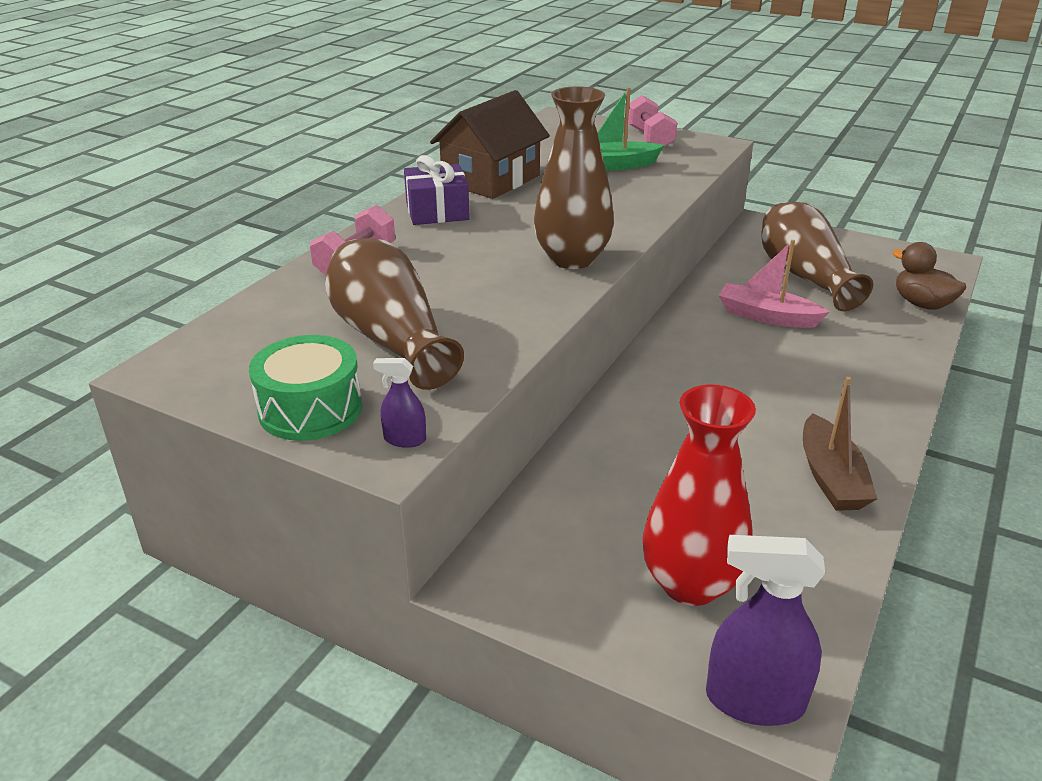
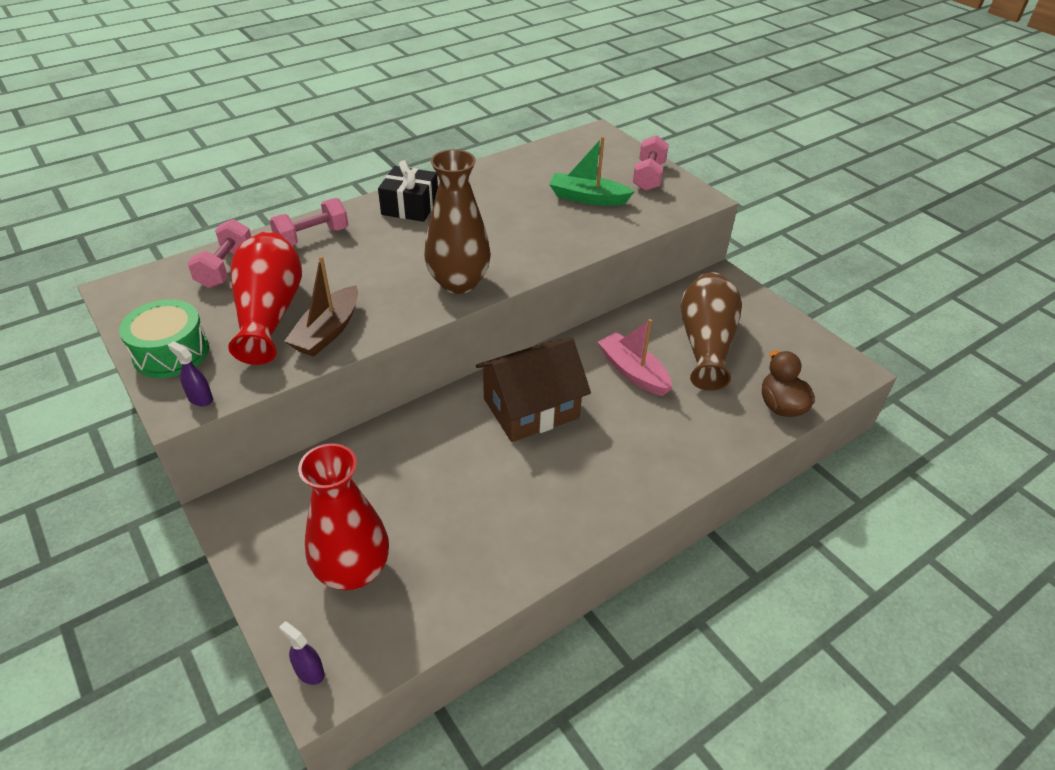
camera: 25 degrees right, 10 degrees up
(281, 313) = (225, 268): none -> pink dumbbell
(391, 339) = (269, 313): brown vase -> red vase
(437, 211) = (410, 206): purple gift -> black gift
(491, 179) = (479, 186): brown house -> brown house (531, 408)
(754, 701) = (309, 671): purple spray bottle -> purple spray bottle, size x0.49
(830, 477) = (533, 532): brown boat -> brown boat (327, 331)

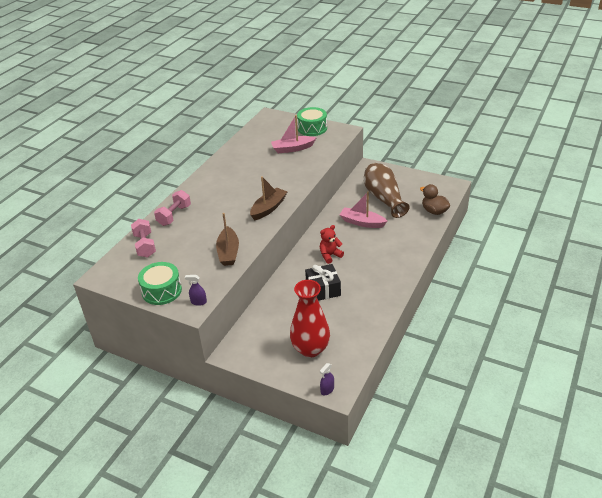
camera: 25 degrees left, 5 degrees down
(269, 313) = (191, 256): red vase -> none
(309, 671) = (327, 390): purple spray bottle -> purple spray bottle turned 60 degrees counterclockwise
(410, 206) = (209, 183): black gift -> black gift (323, 289)
(458, 282) = (268, 208): brown vase -> brown boat
(531, 408) = (330, 255): brown house -> red teddy bear
(587, 198) = (292, 148): green boat -> pink boat
(648, 176) = (312, 128): pink dumbbell -> green drum

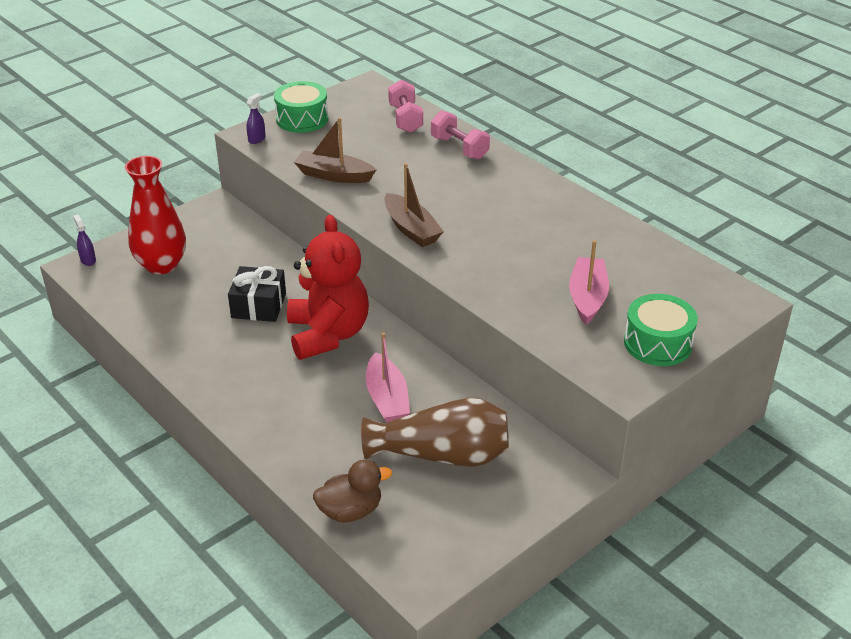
camera: 110 degrees right, 0 degrees up
(145, 246) = (405, 119): pink dumbbell -> pink dumbbell turned 75 degrees clockwise
(330, 255) = (328, 334): red teddy bear -> red teddy bear, size x2.12
(362, 222) = (387, 398): pink boat -> pink boat turned 120 degrees clockwise

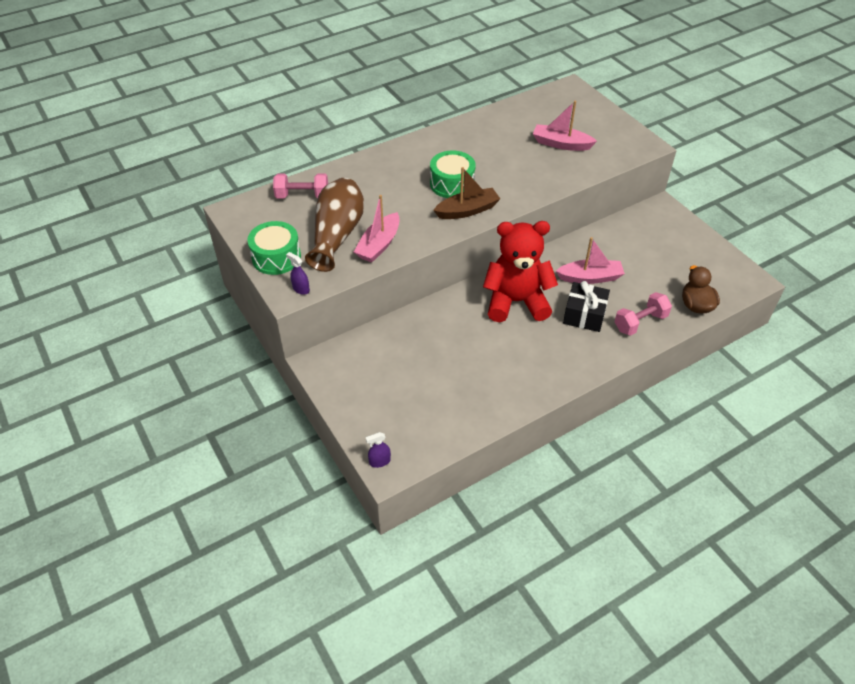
camera: 80 degrees left, 10 degrees up
(161, 265) = (401, 404): red vase -> none
(259, 305) = (473, 340): black gift -> black gift (584, 315)
(334, 175) = (379, 245): brown boat -> pink boat
(442, 454) = (644, 258): brown vase -> brown vase (337, 235)
(459, 148) = (360, 173): pink dumbbell -> pink dumbbell (640, 322)
(657, 343) = (608, 126): green drum -> green drum (452, 184)

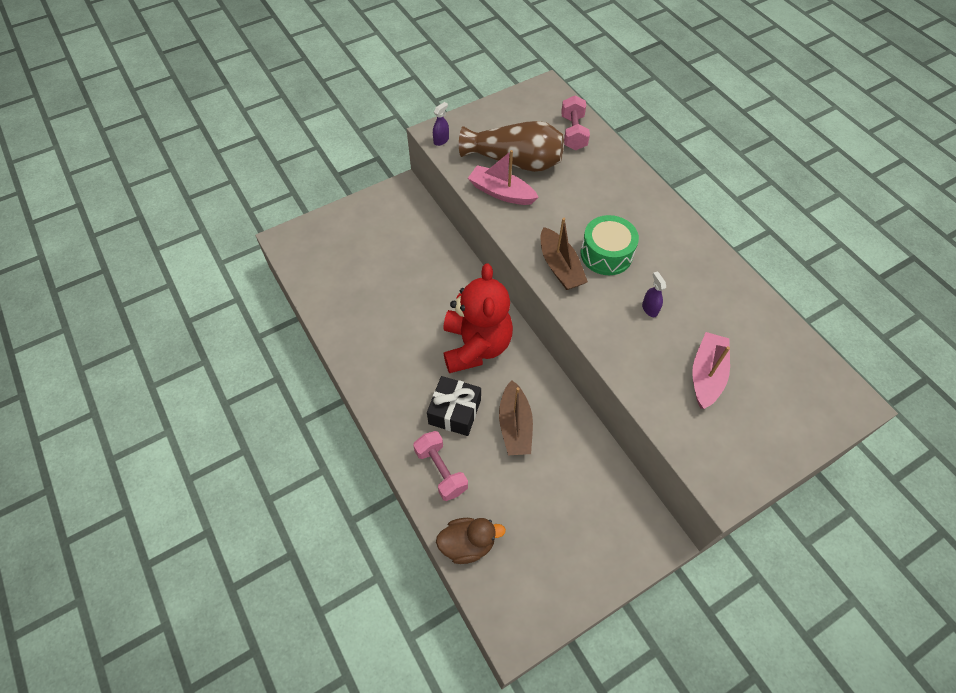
camera: 90 degrees right, 10 degrees up
(276, 257) = (483, 121): green drum -> none
(379, 461) = (293, 234): purple spray bottle -> purple spray bottle (649, 309)
(590, 277) = (515, 425): pink boat -> brown boat

